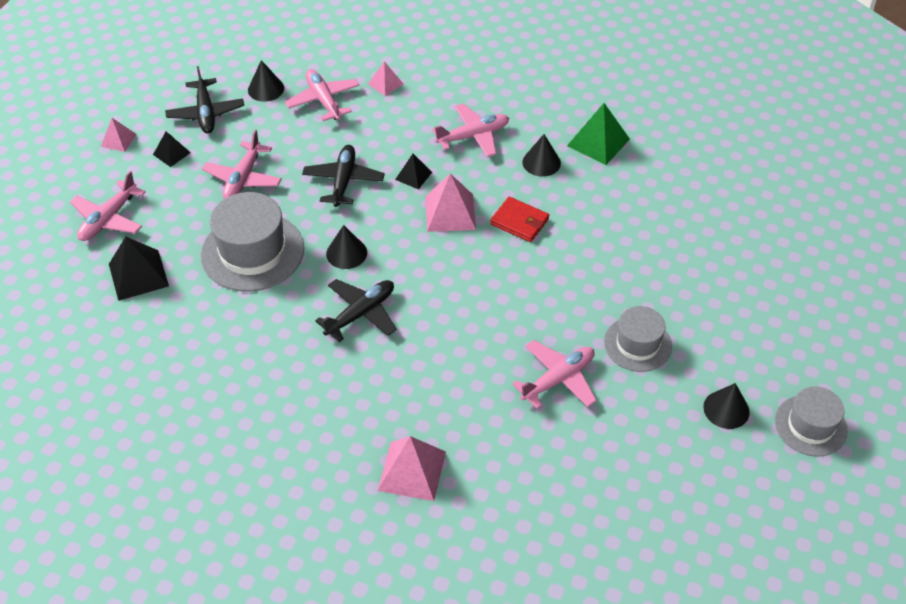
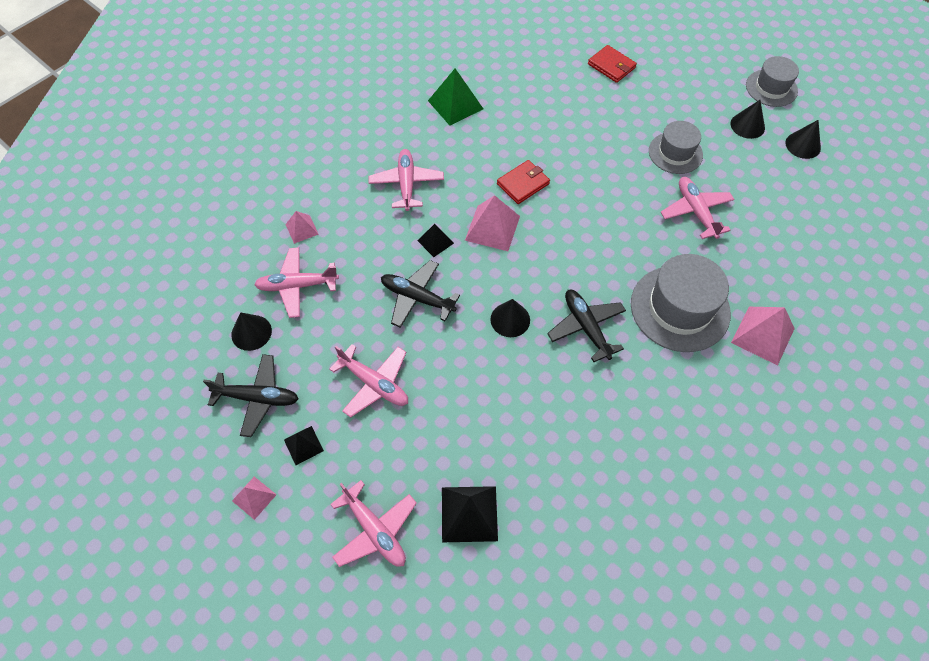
camera: 70 degrees left, 10 degrees up
(252, 252) = (478, 398): grey hat -> grey hat (680, 308)
(541, 162) = (461, 148): black cone -> black cone (803, 145)
(742, 257) = (611, 66): none -> red wallet

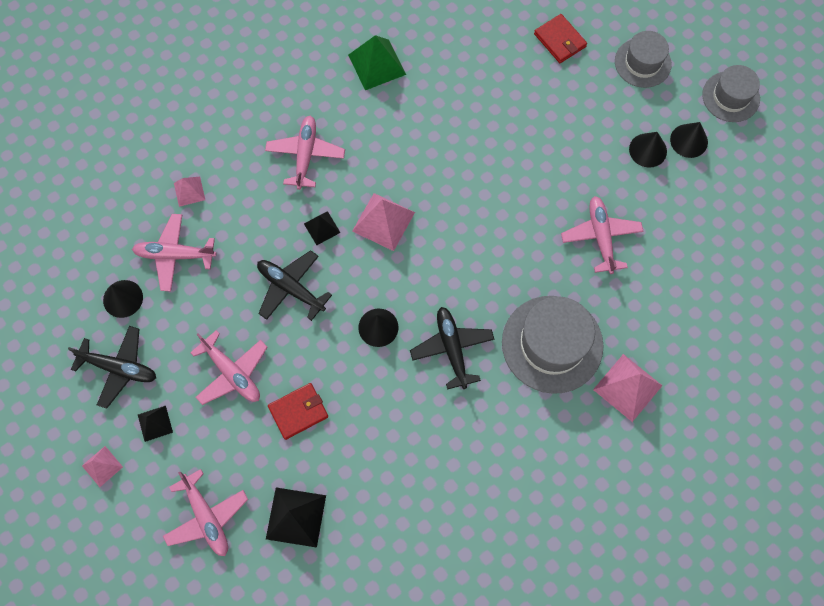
camera: 10 degrees right, 10 degrees up
(523, 184) = (427, 174): red wallet -> red wallet (298, 411)
(675, 153) = (599, 162): grey hat -> grey hat (642, 63)
(803, 145) = (742, 175): black cone -> black cone (648, 150)

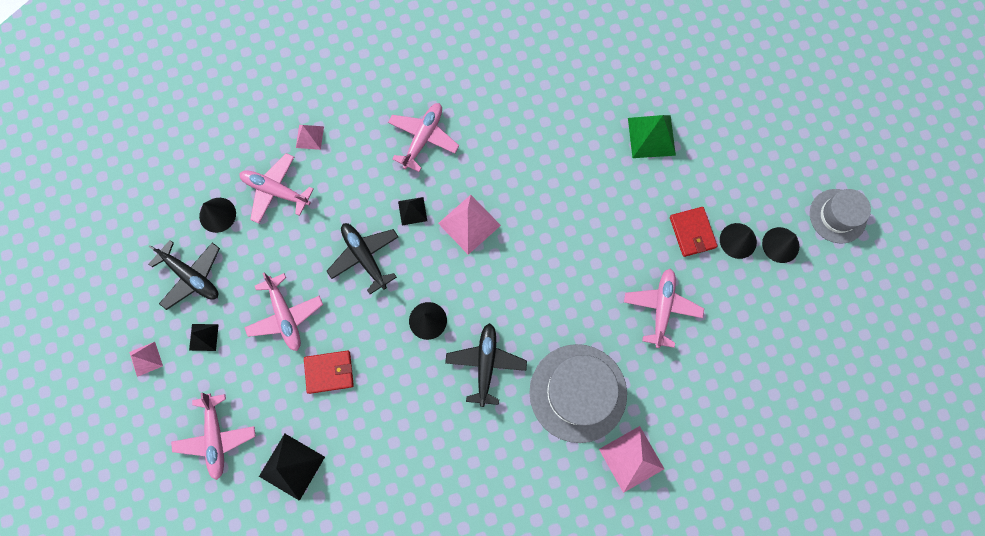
camera: 20 degrees right, 5 degrees up
(376, 64) = (518, 74): green pyramid -> green pyramid (651, 136)
(560, 40) = (696, 107): red wallet -> red wallet (692, 232)
(642, 63) = (766, 155): grey hat -> none

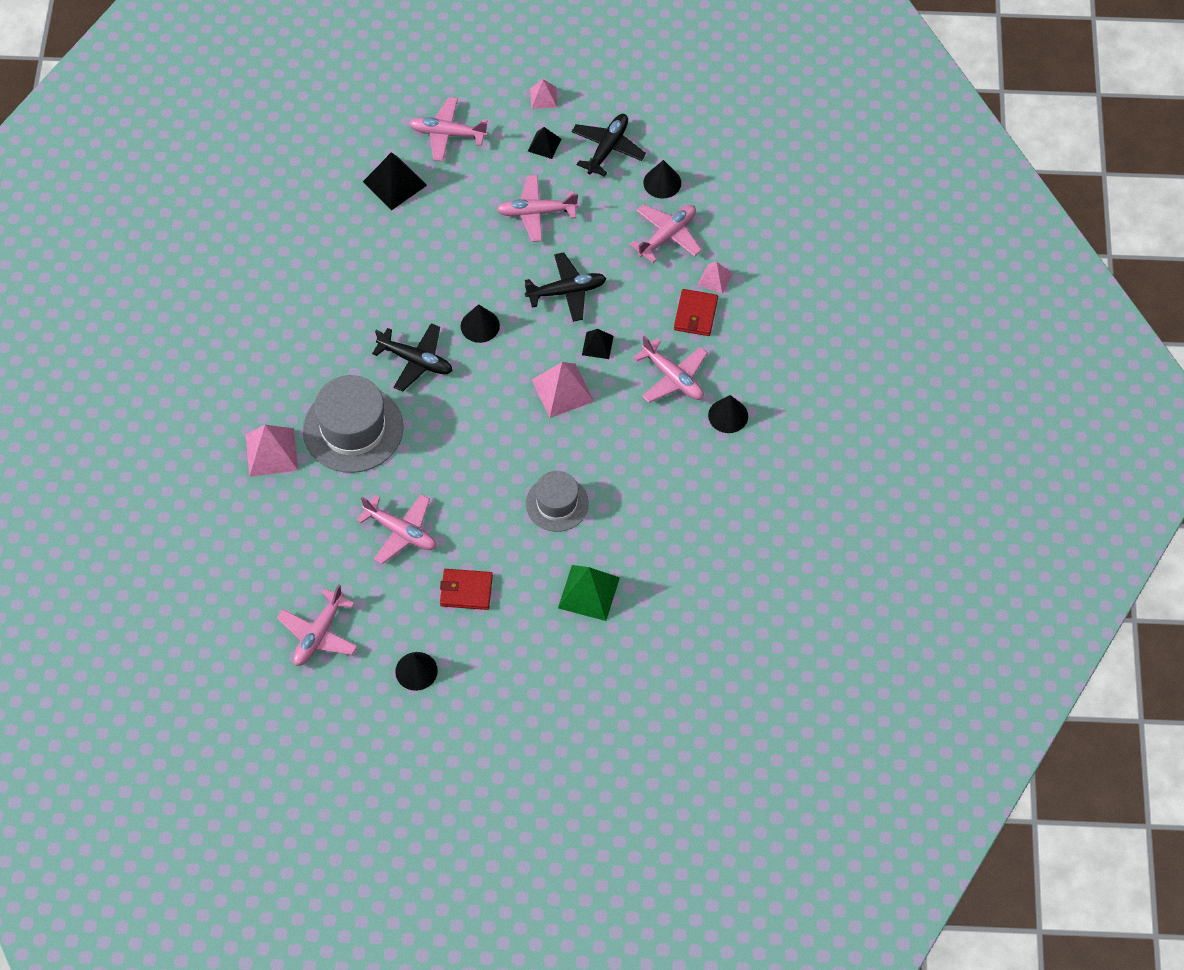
camera: 110 degrees right, 15 degrees down
(191, 276) = (608, 148): black plane -> black plane turned 150 degrees clockwise
(329, 372) = (466, 233): red wallet -> red wallet (695, 314)
(738, 240) = (438, 631): black cone -> black cone (728, 415)
(786, 338) = (319, 634): none -> pink plane
(837, 216) = (422, 742): grey hat -> grey hat (557, 504)

